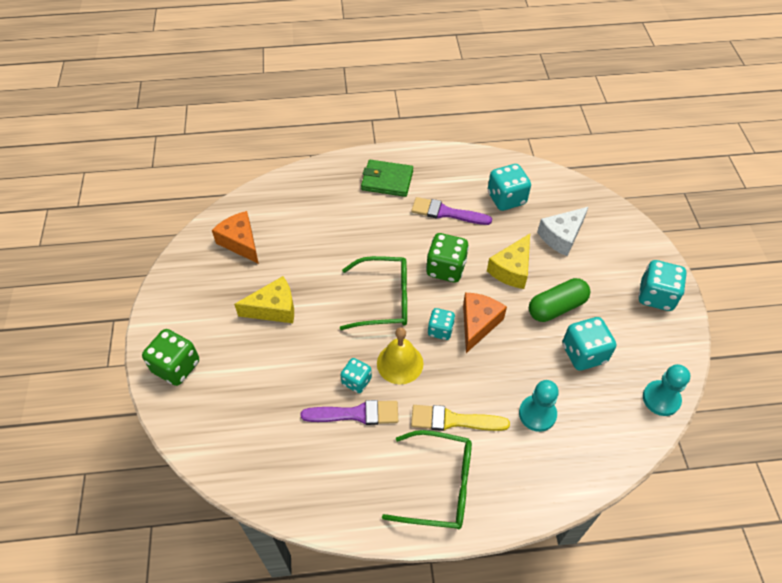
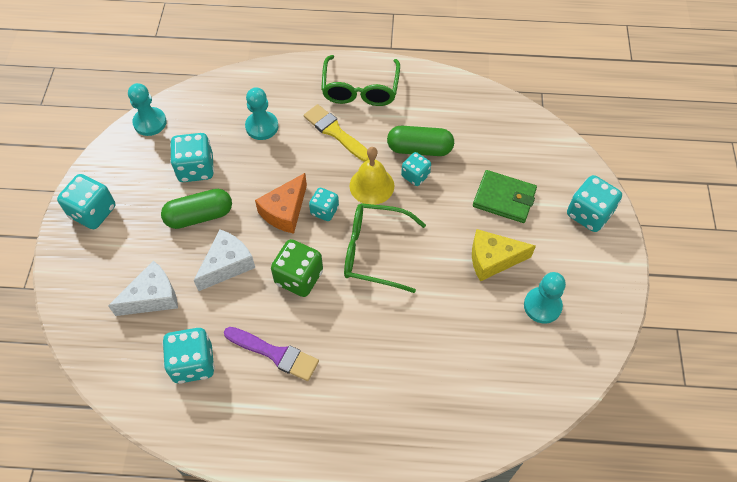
camera: 170 degrees left, 5 degrees up
(176, 367) = (589, 214): green dice -> turquoise dice
(231, 276) = (542, 306): none -> turquoise pawn
(240, 242) = (534, 351): orange cheese -> none
(356, 414) = (419, 149): purple brush -> green capsule
(387, 180) = (338, 421): green wallet -> green wallet (504, 198)
(439, 485) = (360, 90): green glasses -> green glasses turned 105 degrees counterclockwise
(453, 420) = (335, 132): yellow brush -> yellow brush turned 150 degrees counterclockwise
(511, 269) = (227, 265): yellow cheese -> white cheese

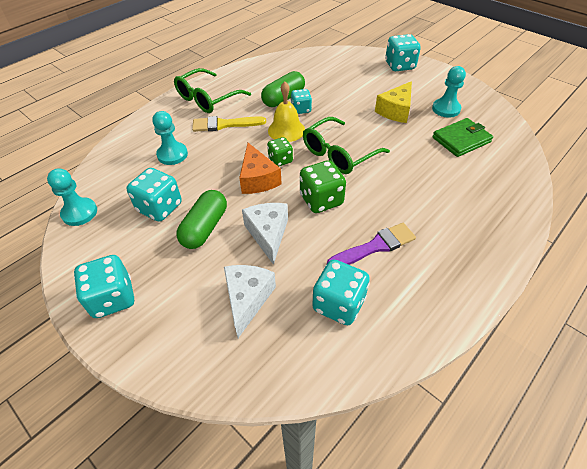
camera: 50 degrees left, 10 degrees down
(324, 211) = (280, 160): turquoise dice -> green dice
(360, 90) = (207, 99): green glasses -> green glasses turned 90 degrees clockwise
(504, 198) = (357, 87): green wallet -> green wallet (461, 140)

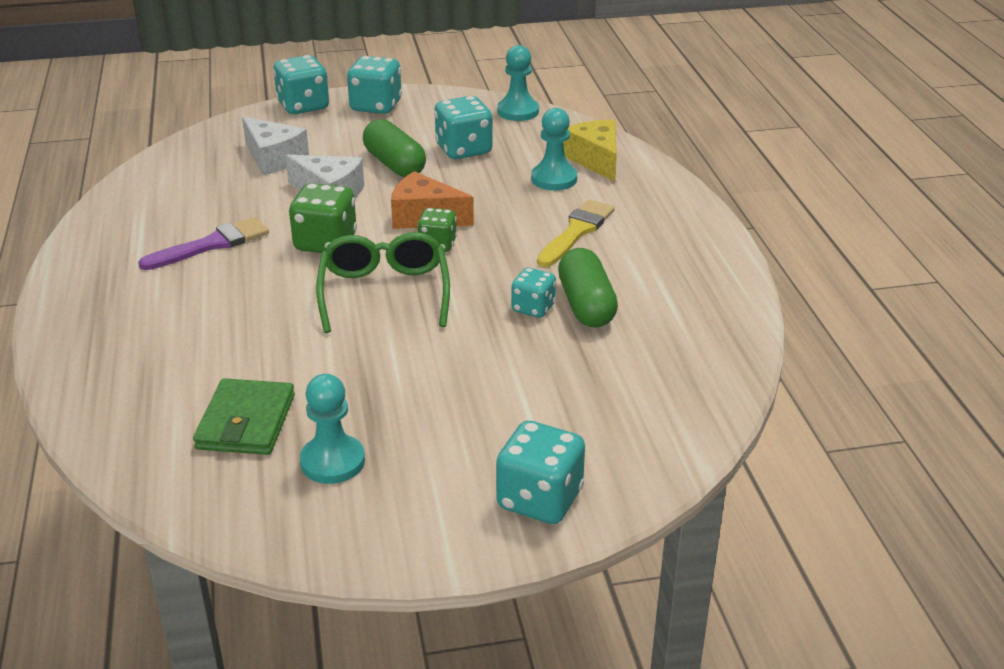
camera: 125 degrees right, 15 degrees down
(207, 99) = (668, 239): green glasses -> none
(286, 130) = (497, 274): yellow bell -> none
(339, 304) = (192, 197): turquoise dice -> turquoise dice (303, 106)
(375, 246) = (211, 245): purple brush -> purple brush turned 135 degrees counterclockwise
(396, 111) = (405, 400): yellow cheese -> yellow cheese (595, 160)

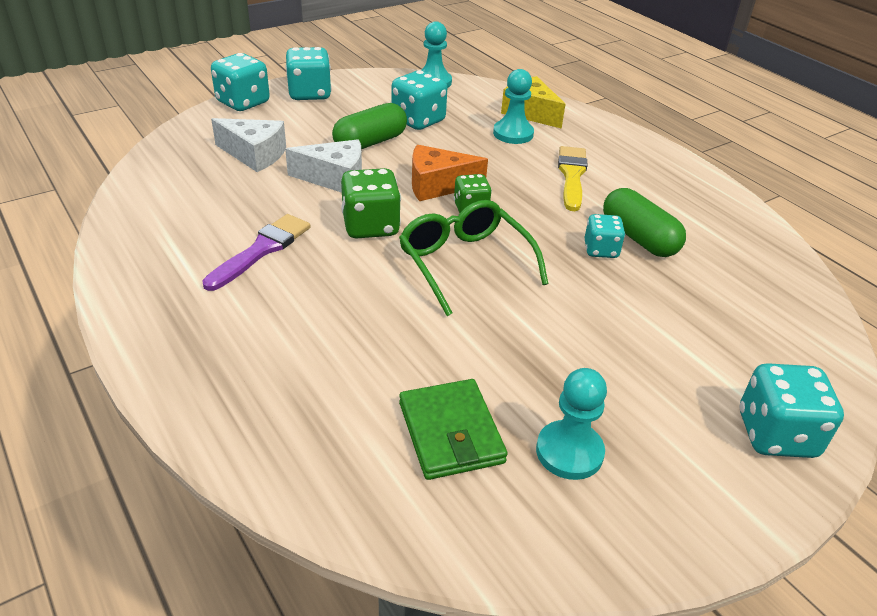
camera: 25 degrees left, 5 degrees up
(394, 164) = (370, 142): green capsule -> green capsule turned 75 degrees counterclockwise

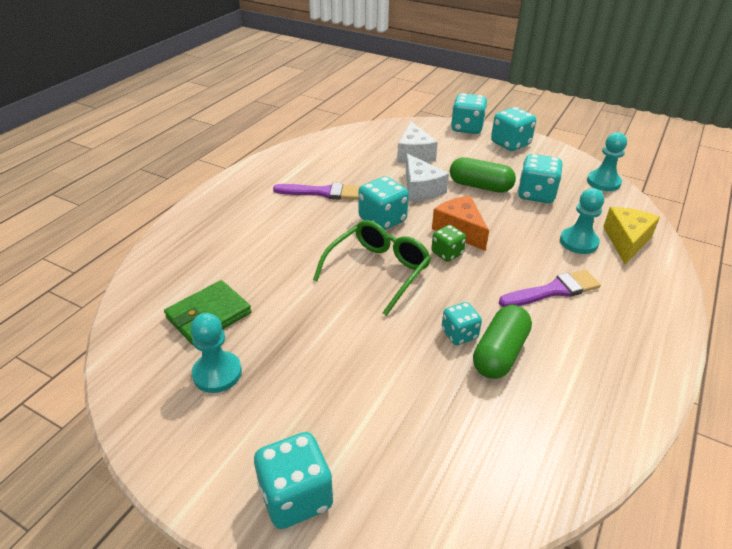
camera: 65 degrees right, 0 degrees up
(370, 226) = (382, 220): green dice -> turquoise dice
(572, 176) = (553, 290): yellow brush -> purple brush

